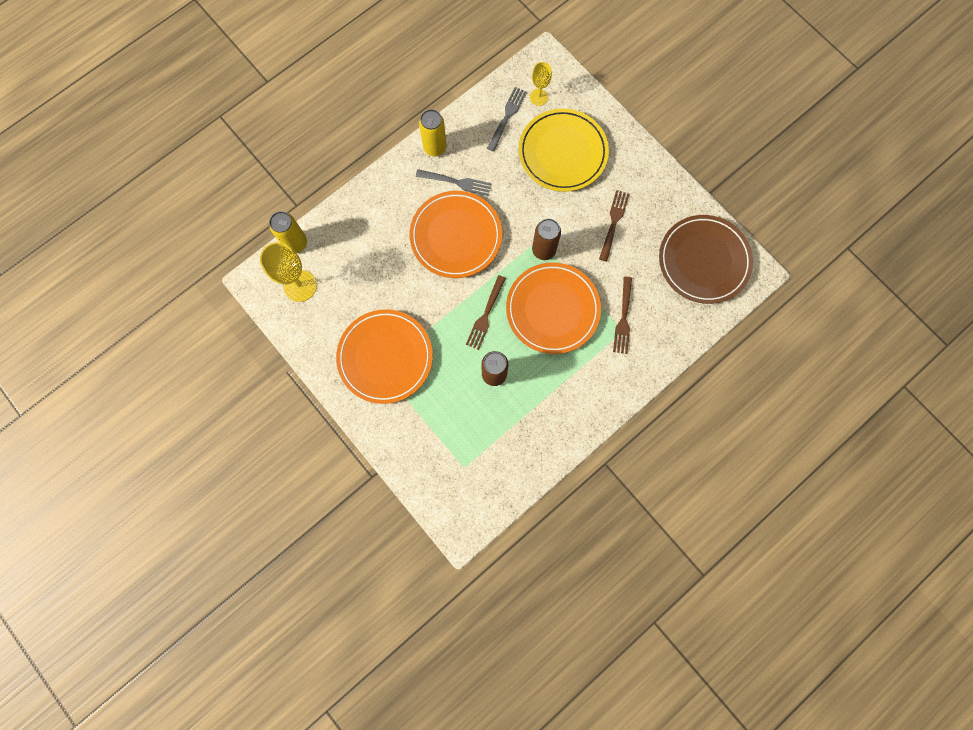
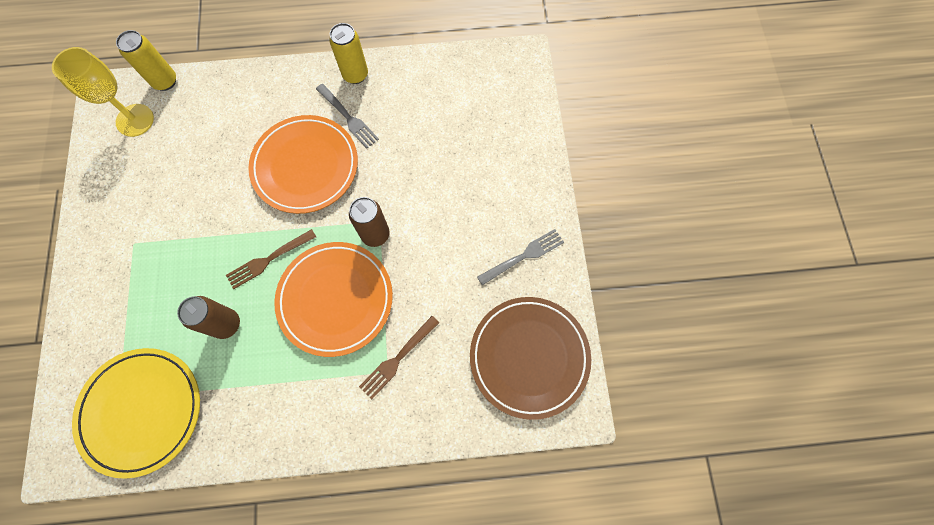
camera: 35 degrees right, 5 degrees down
(385, 357) = (146, 235): orange plate -> none
(507, 117) = (444, 88): grey fork -> grey fork (523, 256)
(539, 97) = (489, 88): yellow goblet -> none
(562, 153) = (470, 153): yellow plate -> yellow plate (142, 411)
(613, 223) = (466, 254): brown fork -> none

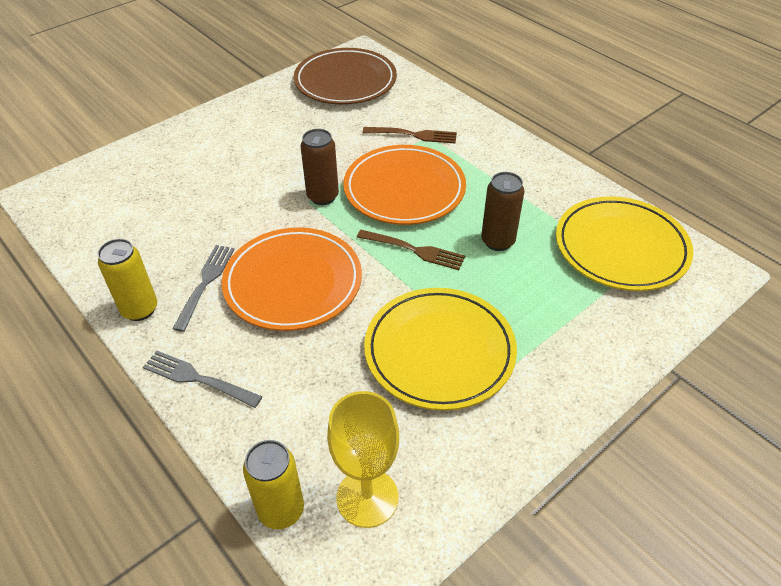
camera: 125 degrees left, 25 degrees down
(179, 214) = (439, 351): none -> yellow plate
(523, 256) = (266, 112): grey fork -> grey fork (198, 379)

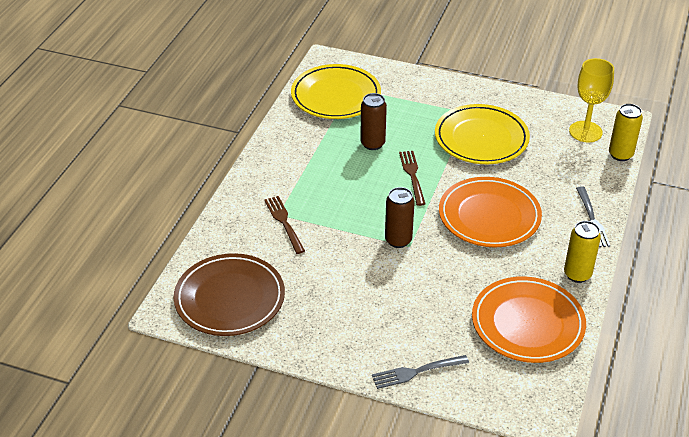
camera: 120 degrees left, 5 degrees down
(205, 283) = (528, 256): grey fork -> grey fork (416, 372)
(404, 189) = (355, 202): orange plate -> orange plate (527, 323)

